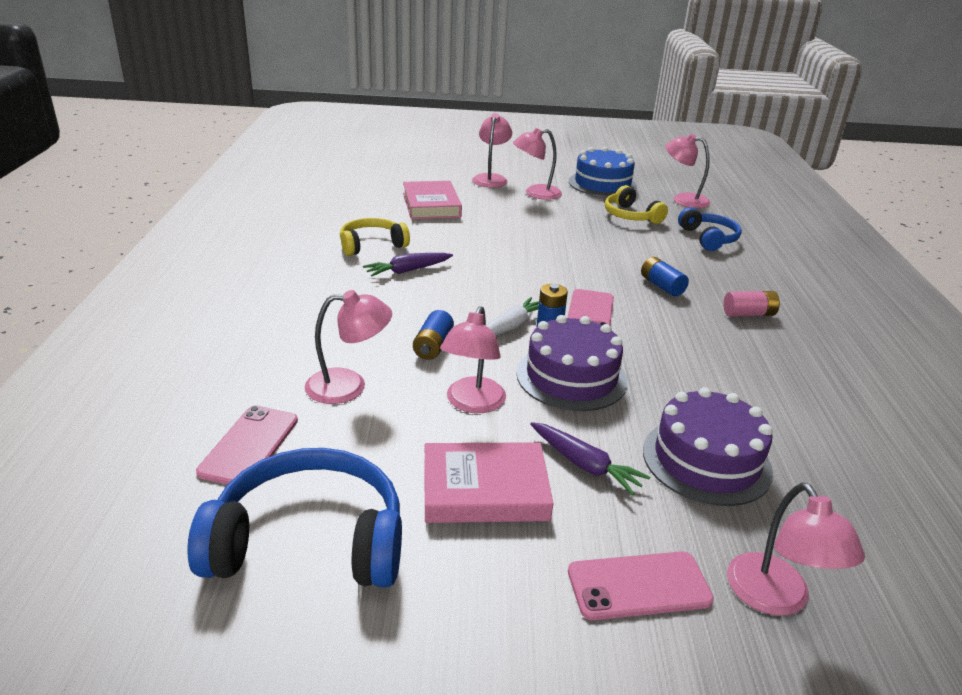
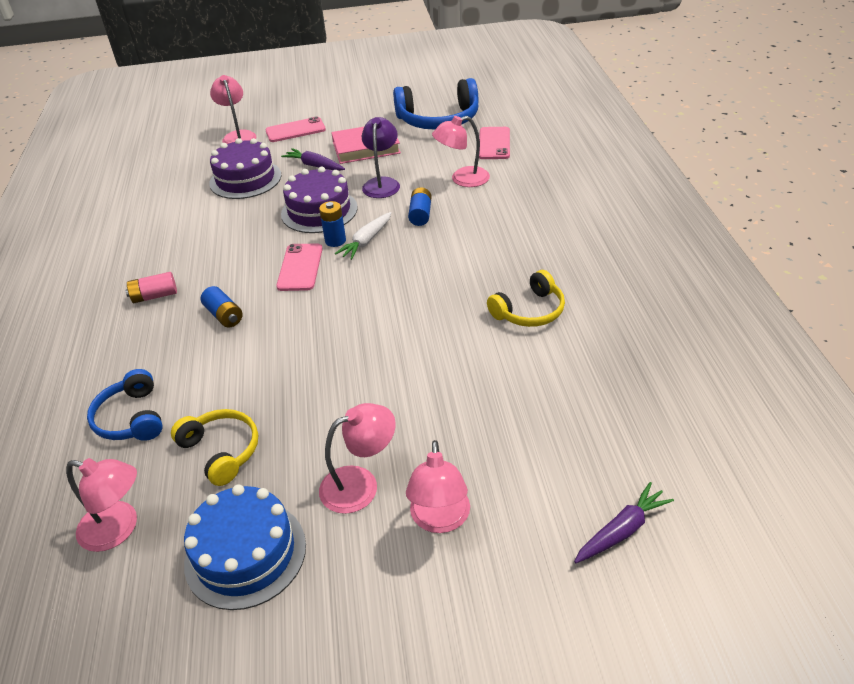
camera: 175 degrees right, 10 degrees up
(407, 270) = (474, 283): purple carrot -> purple carrot (622, 530)
(431, 205) = (502, 408): pink book -> none
(472, 403) = (382, 183): pink lamp -> purple lamp

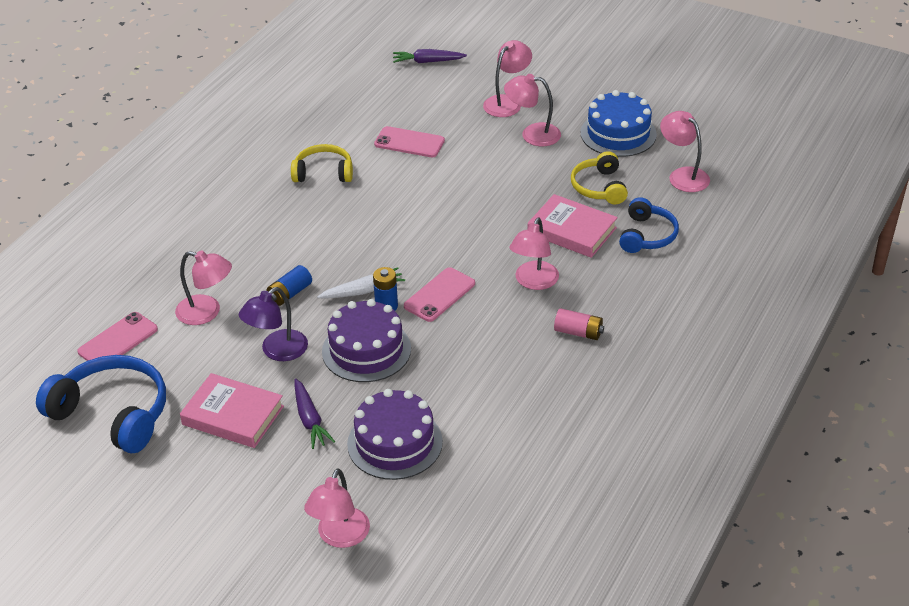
camera: 145 degrees left, 0 degrees up
(220, 381) = (572, 231): none -> pink book
(224, 315) = (533, 282): blue battery -> pink lamp
(295, 130) = (269, 502): pink phone -> pink phone (409, 142)

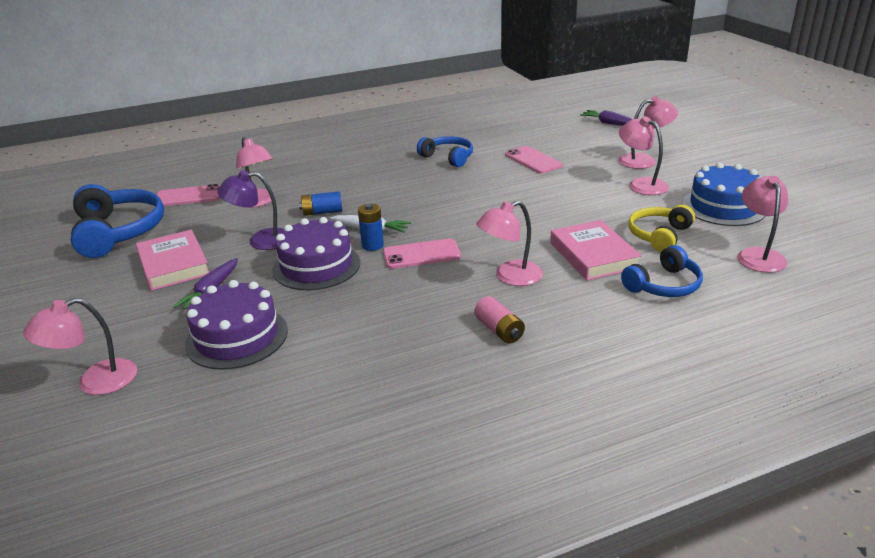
camera: 40 degrees right, 10 degrees down
(323, 172) = (448, 157): yellow headphones -> blue headphones

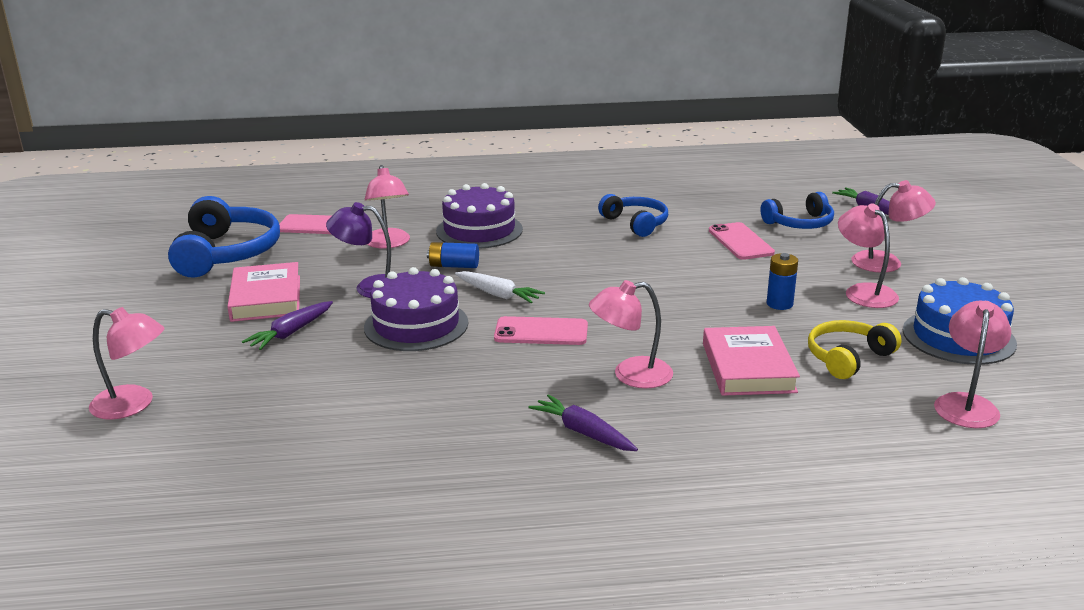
camera: 15 degrees right, 5 degrees down
(95, 382) = (134, 405): pink lamp -> pink lamp turned 150 degrees counterclockwise
(237, 337) = (294, 386): purple cake -> purple cake (479, 230)
(372, 245) = (490, 312): blue battery -> blue battery (779, 304)
(499, 330) = (583, 432): pink battery -> purple carrot
(664, 285) = (816, 418): blue headphones -> blue headphones (800, 223)

